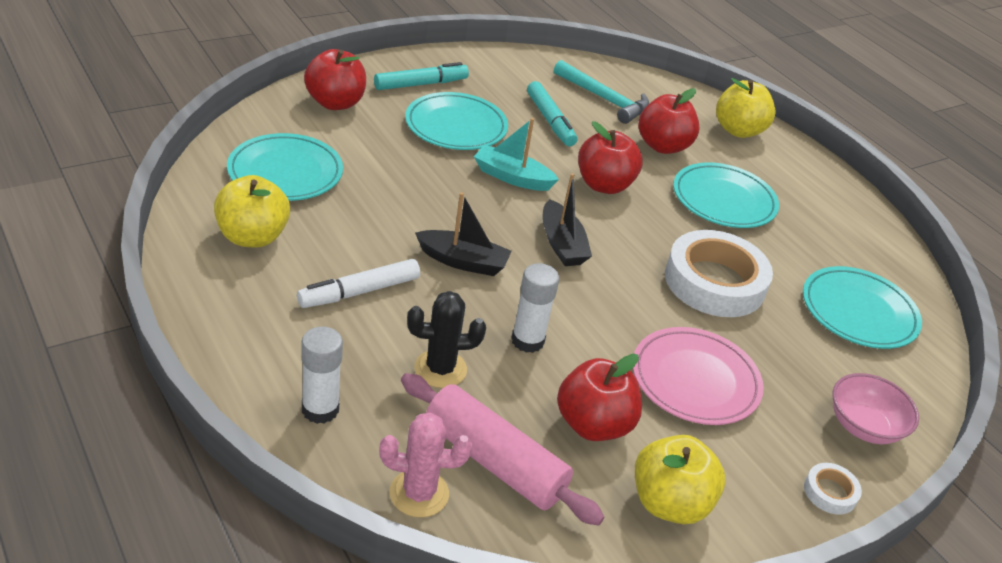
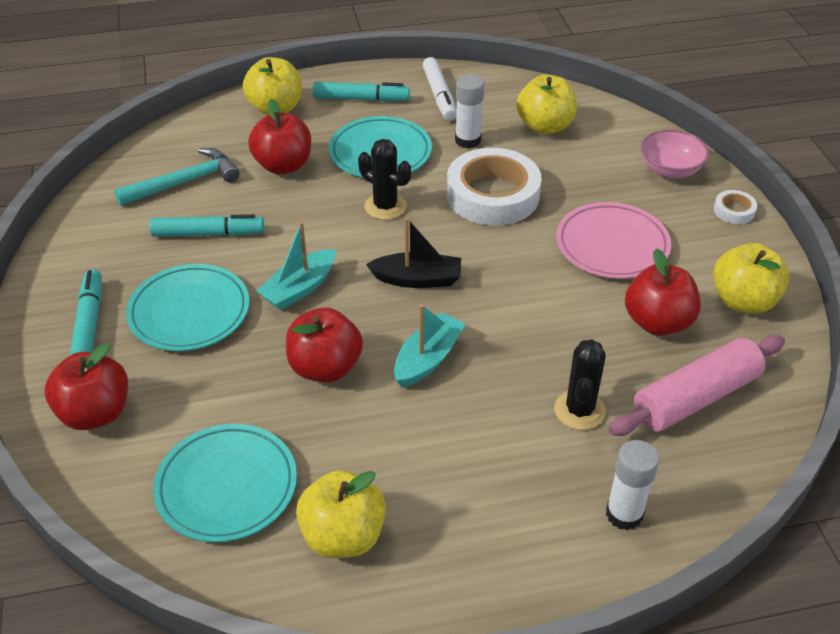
camera: 65 degrees left, 5 degrees up
(359, 292) = (458, 452): white marker -> white marker (439, 95)
(419, 493) = (730, 458): pink cactus -> none
(463, 261) = (428, 359): black boat -> turquoise boat
(527, 341) = (550, 338): white glue stick -> white glue stick (468, 140)
(604, 185) = (333, 224): red apple -> red apple (325, 368)
(648, 213) = (385, 206): none -> black cactus
(795, 178) = (361, 99): none -> turquoise marker
(858, 312) = (545, 126): turquoise plate -> yellow apple

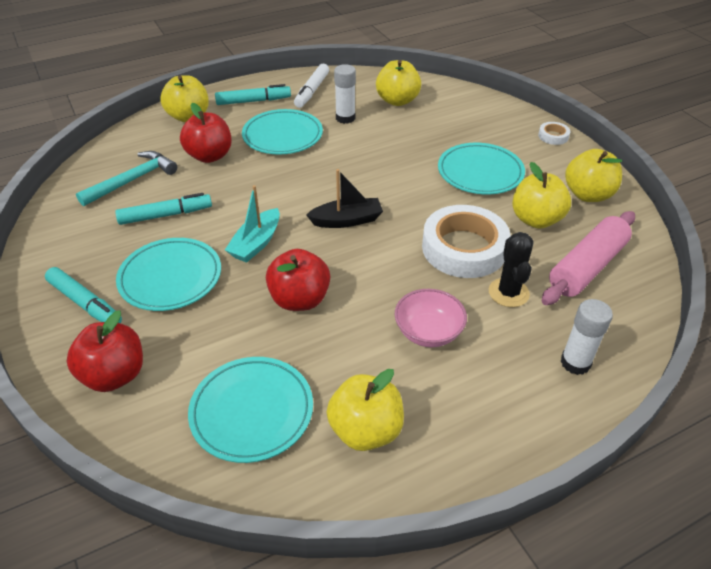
camera: 15 degrees left, 0 degrees up
(89, 324) = (85, 303): turquoise marker -> turquoise marker turned 150 degrees clockwise
(385, 206) = (301, 173): black cactus -> none
(428, 359) = (378, 277): turquoise boat -> none
(439, 95) = (312, 91): white marker -> white marker turned 45 degrees clockwise
(493, 195) = (379, 152): white tape -> white tape (464, 248)
(612, 245) = (480, 172): pink plate -> turquoise plate
(657, 322) = (536, 219): red apple -> yellow apple
(670, 170) = (497, 116): pink bowl -> pink bowl (428, 332)

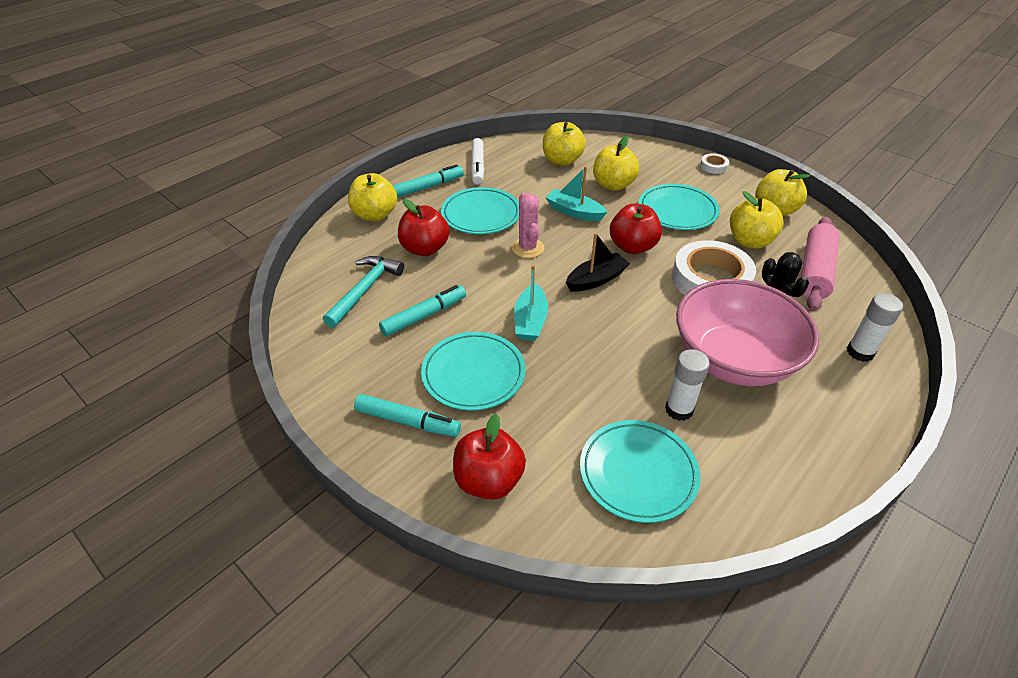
camera: 20 degrees left, 0 degrees up
(299, 299) = (606, 361): red apple -> red apple (632, 247)
(303, 176) = (527, 248): none -> pink cactus
(345, 118) = (527, 186): white glue stick -> white glue stick (679, 409)
(365, 430) = (743, 458): yellow apple -> yellow apple (613, 185)
(373, 152) = (574, 212): none -> turquoise boat
(428, 332) = (733, 360): pink bowl -> pink bowl, size x2.04

